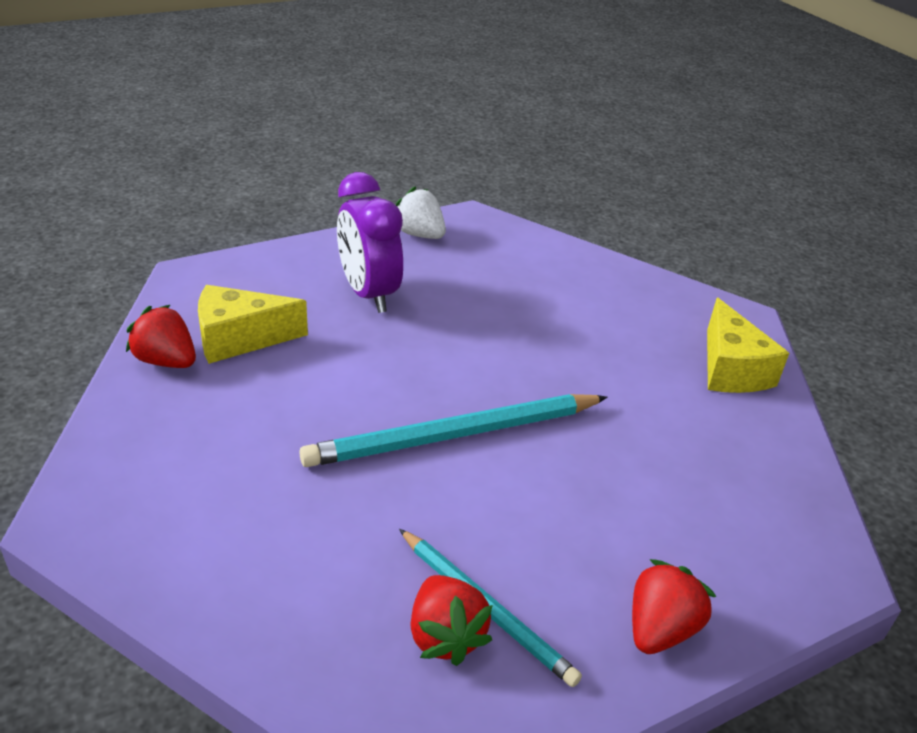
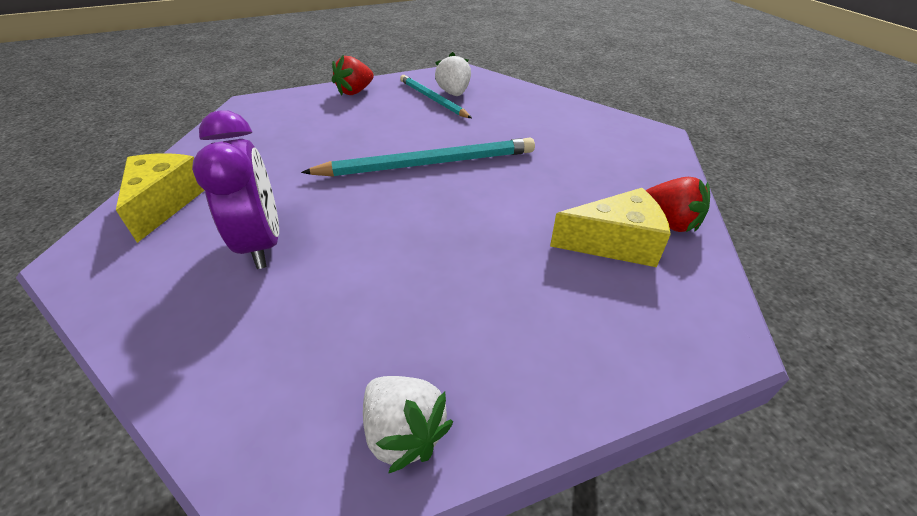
camera: 170 degrees left, 5 degrees up
(368, 294) = (489, 299): purple clock -> purple clock (262, 243)
(445, 636) = (454, 93): red strawberry -> white strawberry

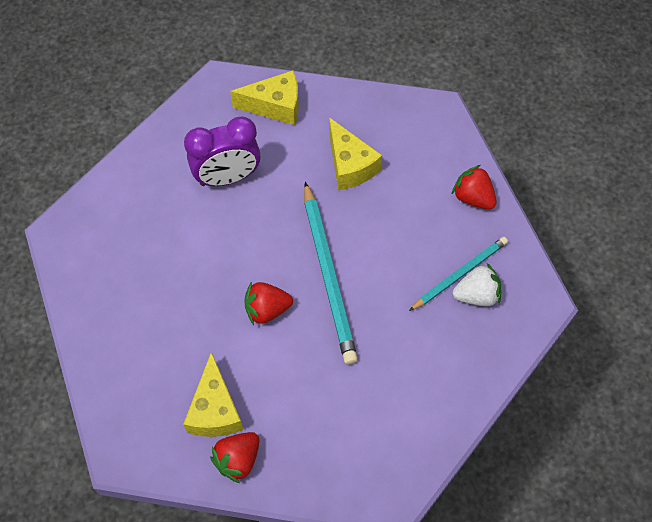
camera: 90 degrees right, 20 degrees up
(289, 150) = (350, 165): none -> yellow cheese
(404, 433) = (82, 275): white strawberry -> none
(472, 205) = (267, 309): none -> red strawberry

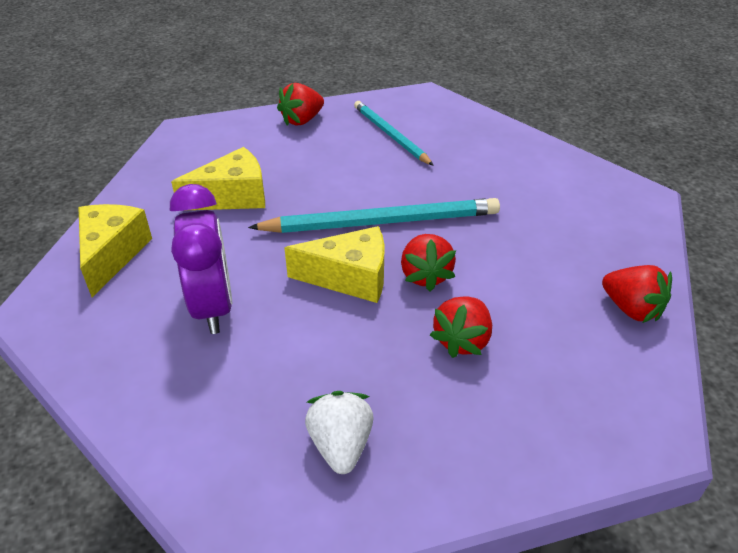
camera: 85 degrees left, 20 degrees down
(201, 335) = (462, 340): none -> red strawberry
(215, 410) = (569, 328): yellow cheese -> yellow cheese (350, 278)
(476, 295) = (415, 128): white strawberry -> white strawberry (340, 445)

